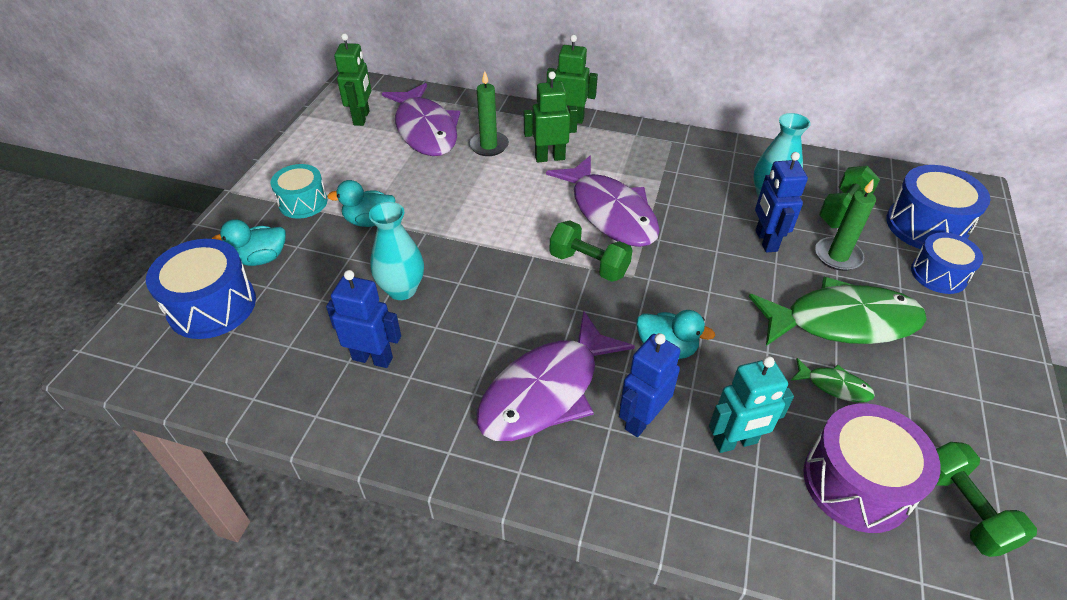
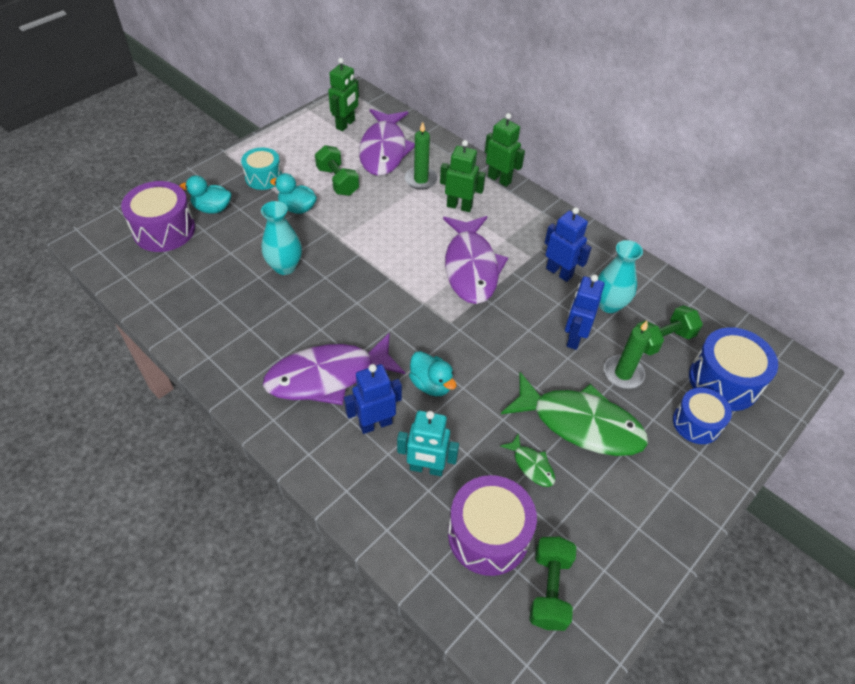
camera: 25 degrees right, 5 degrees up
(212, 306) = (164, 230): blue drum -> purple drum
(372, 358) = (236, 306): blue robot -> blue robot (559, 272)
(589, 264) = (424, 301): green dumbbell -> green dumbbell (337, 181)

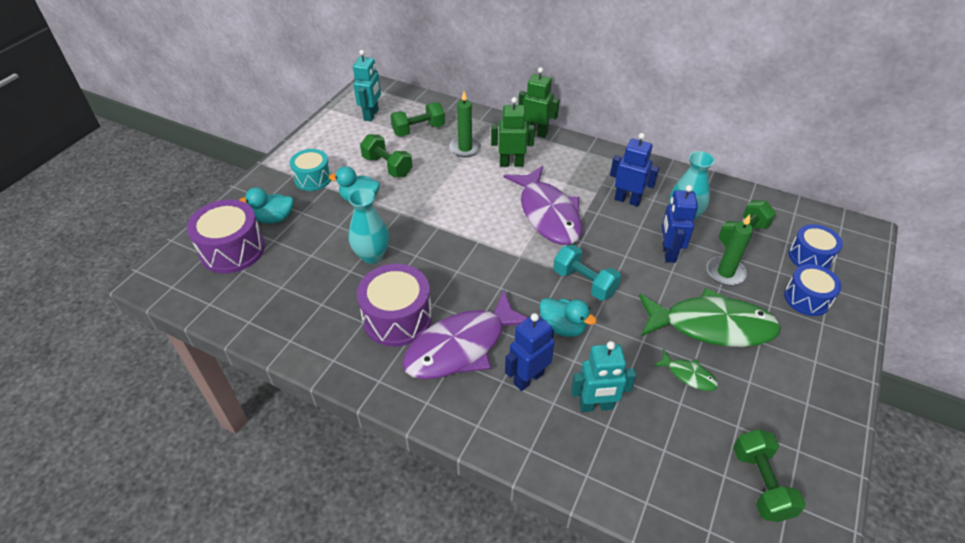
camera: 15 degrees left, 5 degrees down
(345, 124) = (371, 115): green robot -> turquoise robot
(384, 150) = (418, 130): purple fish -> green dumbbell
(474, 346) = (584, 282): none -> turquoise dumbbell
(488, 535) = (682, 451): purple drum -> purple drum (397, 318)
(723, 381) = (810, 257): blue drum -> blue drum, size x0.65

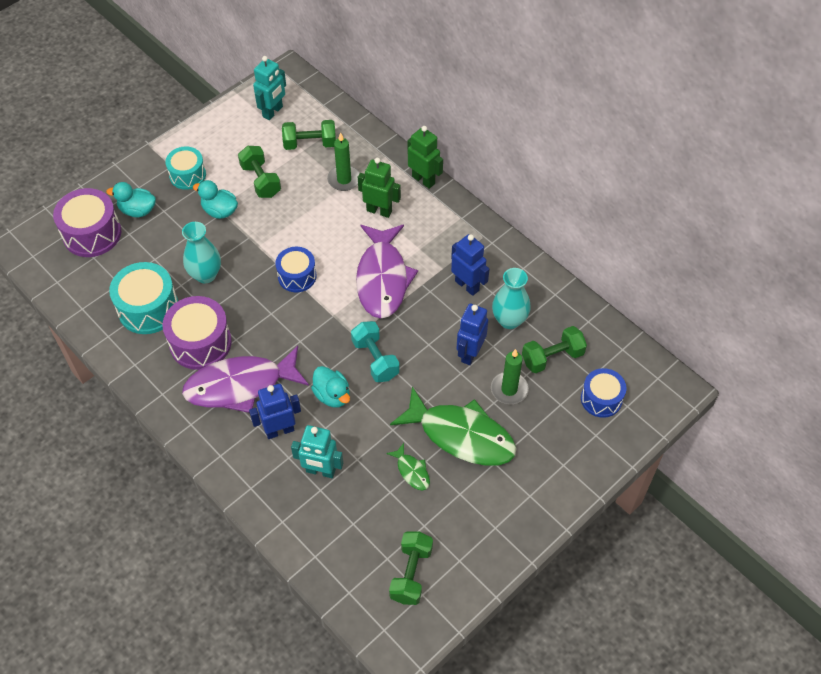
camera: 20 degrees right, 10 degrees up
(324, 301) = (148, 308): none -> turquoise drum
(807, 298) = (566, 438): blue drum -> blue drum (297, 276)

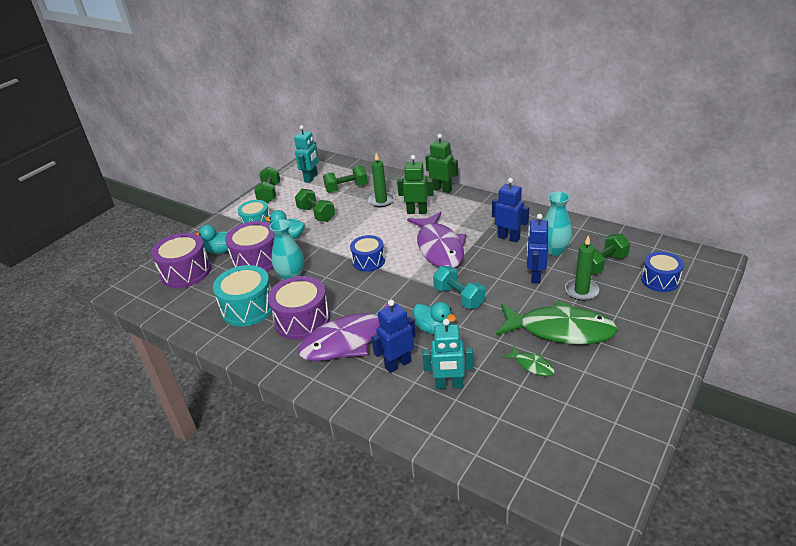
camera: 10 degrees left, 20 degrees down
(174, 237) = (257, 260): none -> purple drum
(411, 574) = (576, 445): green dumbbell -> green dumbbell (269, 193)

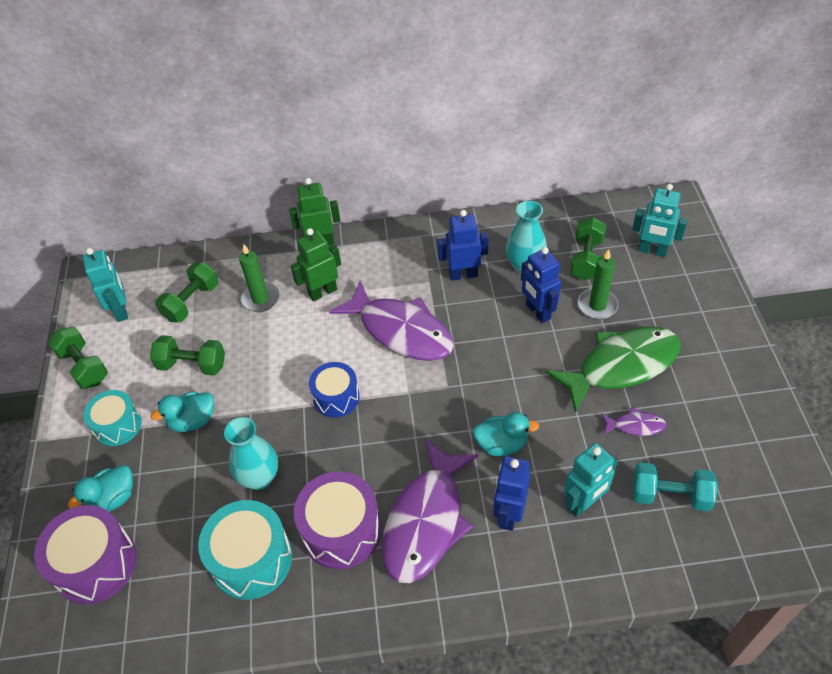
camera: 40 degrees left, 15 degrees up
(257, 260) = (183, 482): purple drum -> none
(459, 297) = (487, 386): turquoise dumbbell -> turquoise dumbbell (669, 495)
(532, 365) = (635, 425): green fish -> purple fish
(660, 280) = (652, 251): blue drum -> turquoise robot

